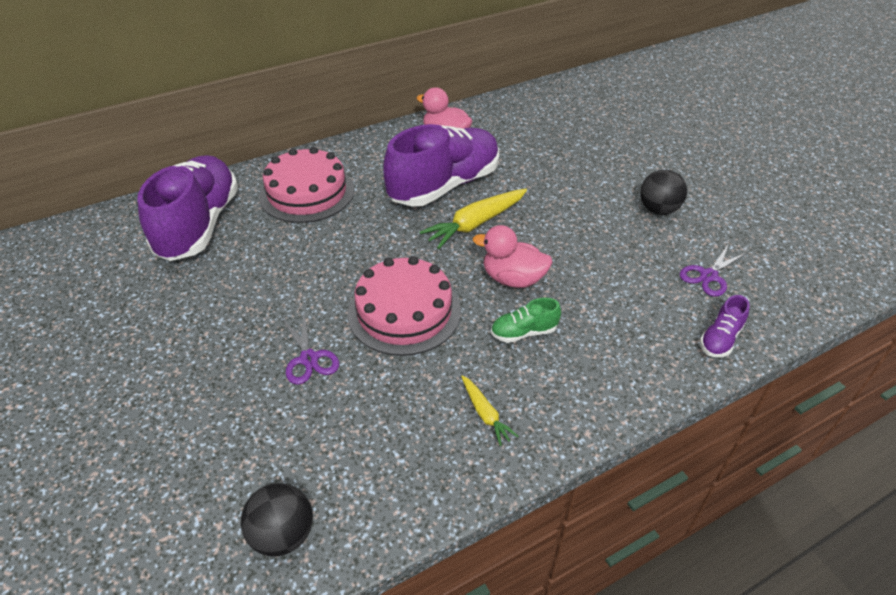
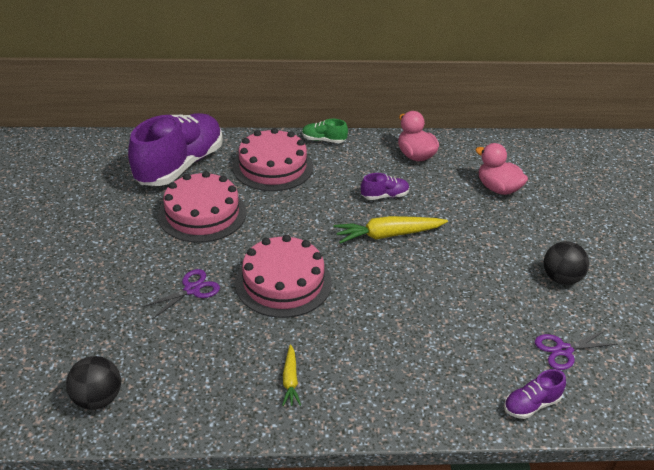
camera: 25 degrees right, 5 degrees down
(262, 269) = (202, 213): none -> pink cake
(309, 359) = (192, 289): purple scissors -> purple scissors turned 135 degrees counterclockwise
(444, 186) = (384, 196): purple shoe -> purple shoe, size x0.42
(513, 279) = (386, 289): pink duck -> pink duck (498, 188)
(523, 332) = (364, 333): green shoe -> green shoe (323, 140)

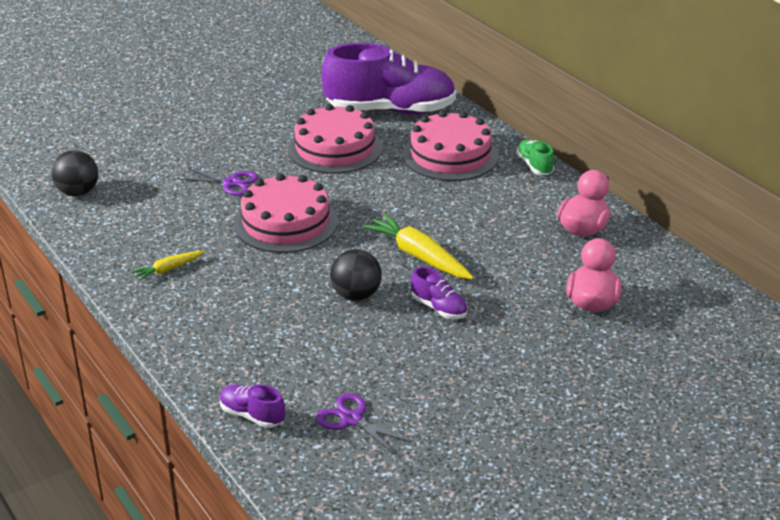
camera: 60 degrees right, 5 degrees down
(384, 196) = (482, 233): purple shoe -> purple shoe (439, 308)
(561, 278) = (471, 390): black ball -> black ball (356, 295)

